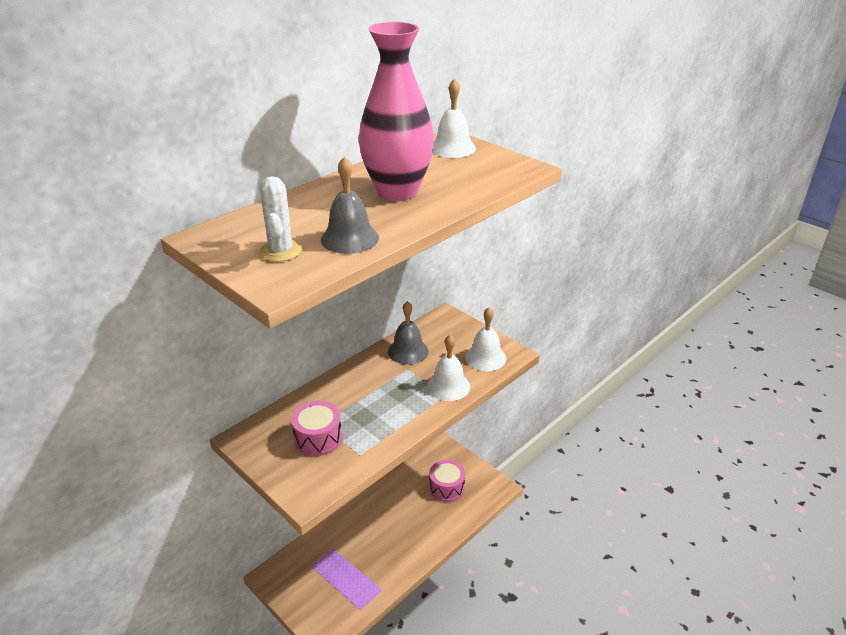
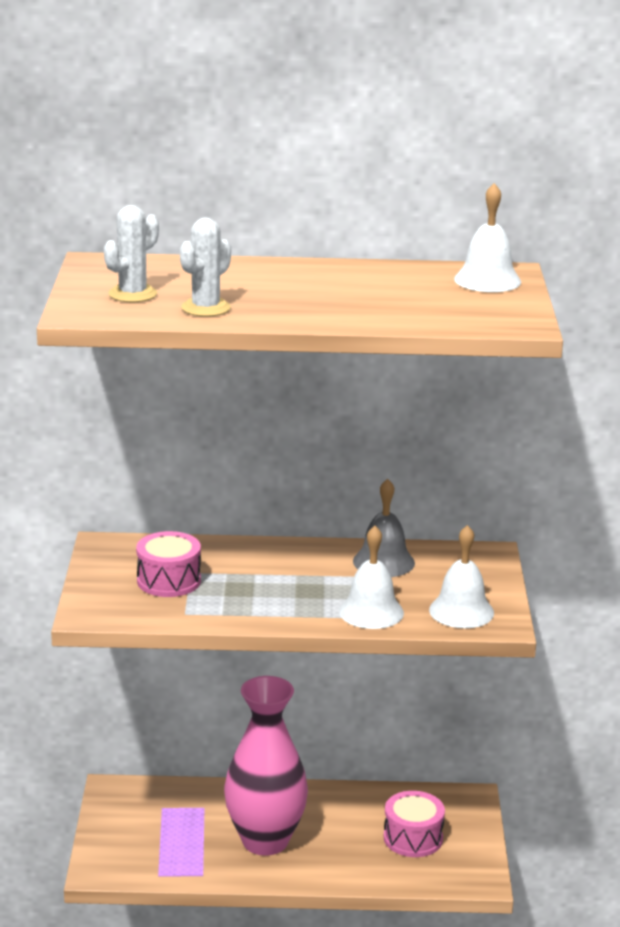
camera: 45 degrees right, 10 degrees down
(349, 238) = (206, 308): grey bell -> white cactus
(397, 192) = (334, 293): pink vase -> pink vase (265, 841)

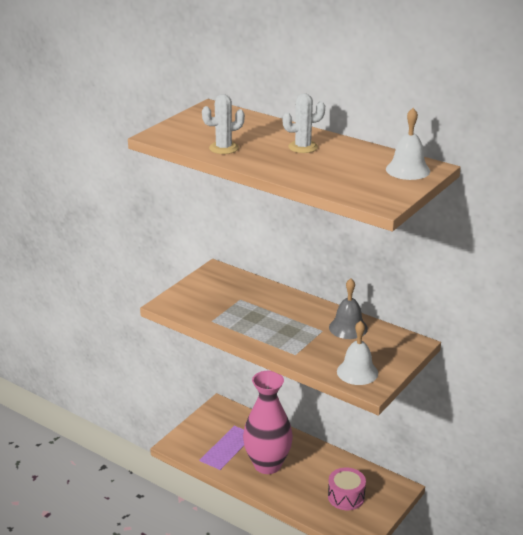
camera: 35 degrees right, 5 degrees up
(132, 294) = (200, 131): white cactus -> white cactus (303, 147)
(169, 581) = (224, 300): pink drum -> none
(371, 612) = (307, 354): white bell -> none

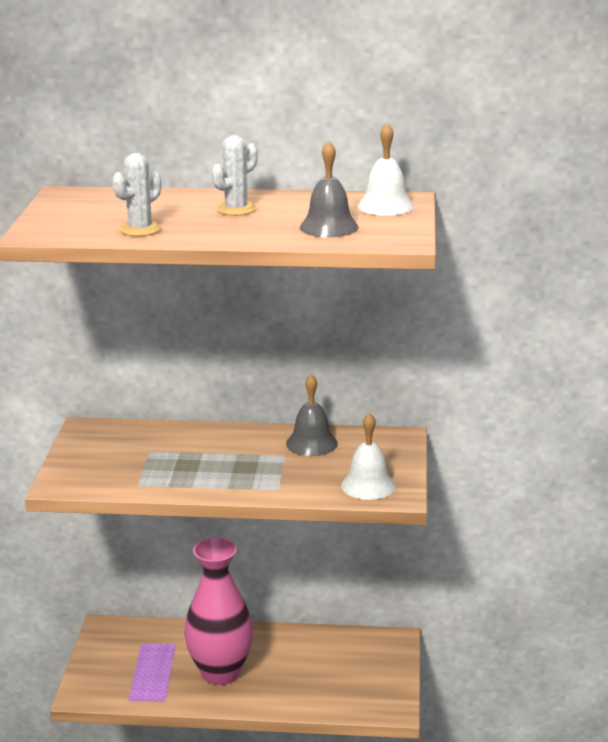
camera: 30 degrees left, 5 degrees down
(346, 177) = (329, 227): none -> grey bell
(346, 497) = (343, 673): pink drum -> none

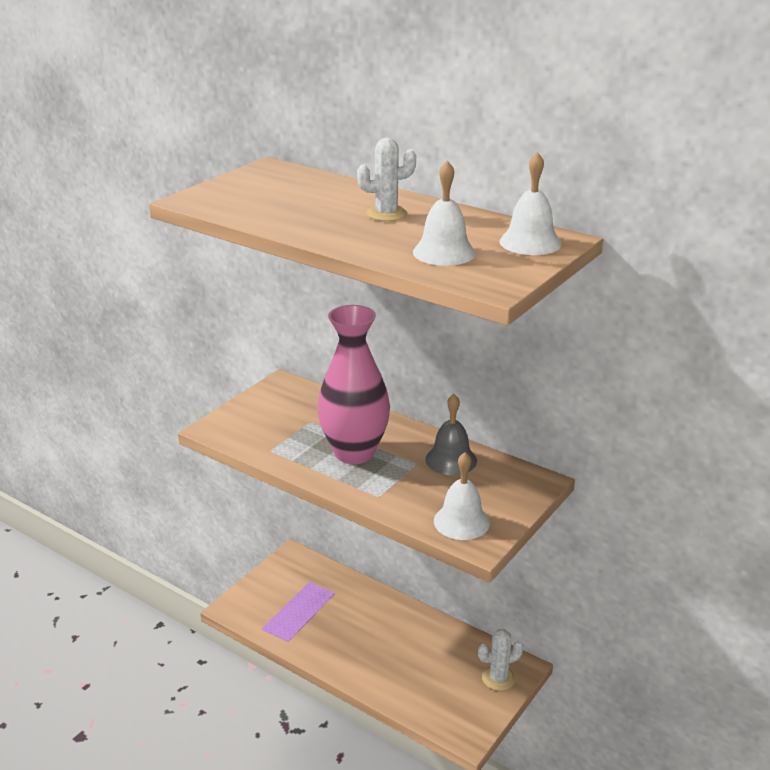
camera: 30 degrees right, 5 degrees up
(140, 229) = (278, 215): white cactus -> white cactus (498, 678)
(220, 673) = (349, 635): pink vase -> pink vase (354, 452)
(329, 227) = (444, 252): grey bell -> white bell

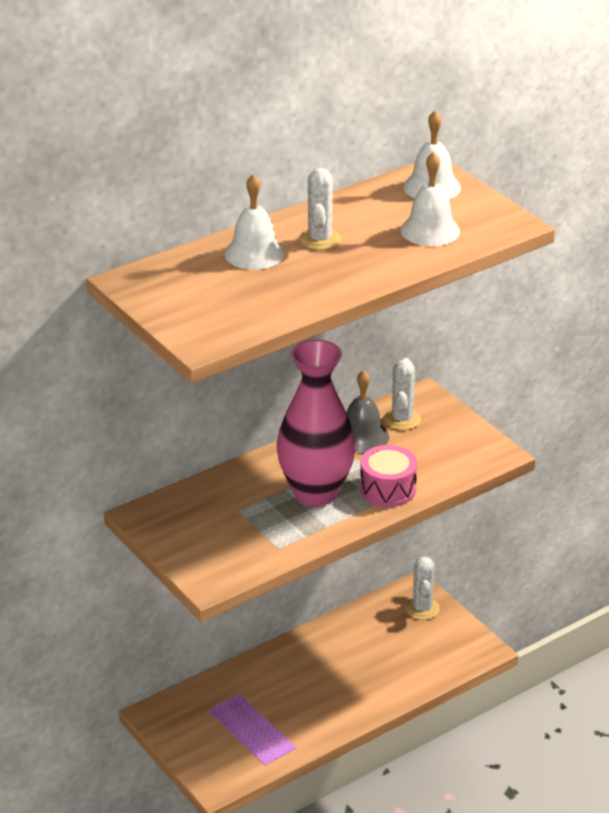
camera: 70 degrees left, 5 degrees up
(381, 489) = (388, 489): none -> pink drum
(461, 521) = (462, 455): white bell -> white bell (254, 253)
(493, 476) = (402, 419): none -> white cactus

